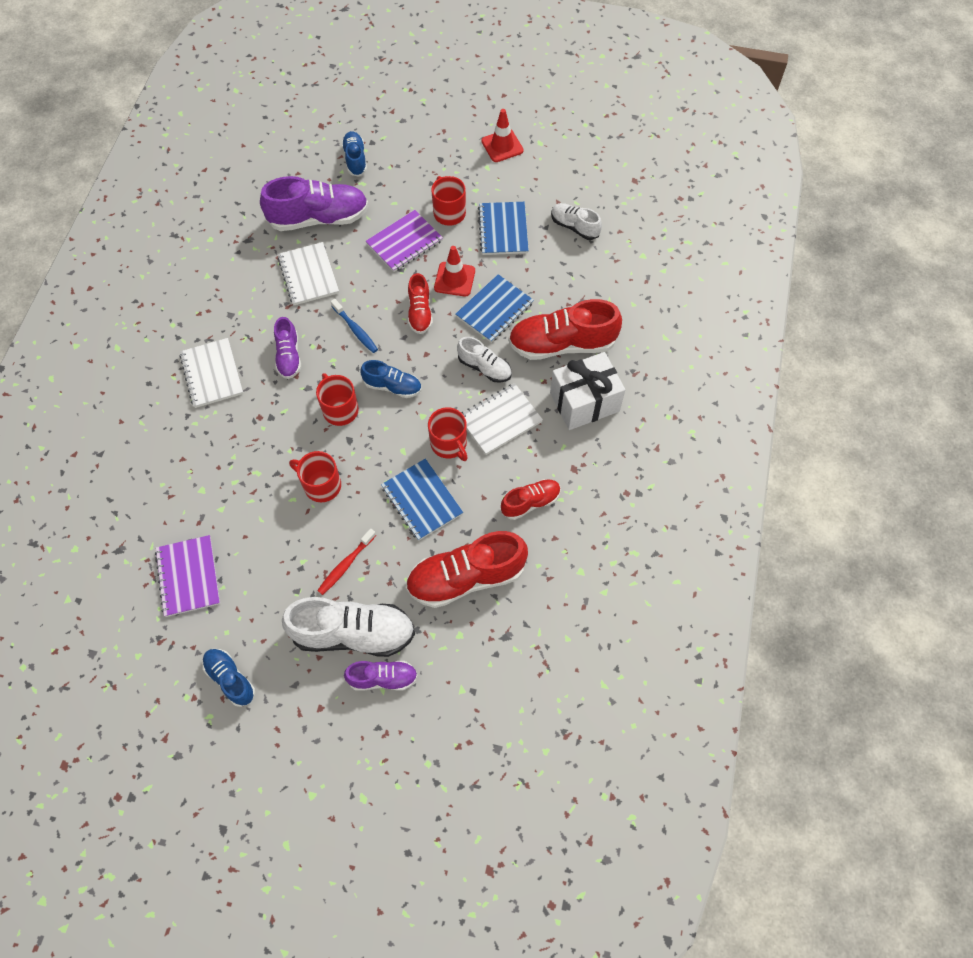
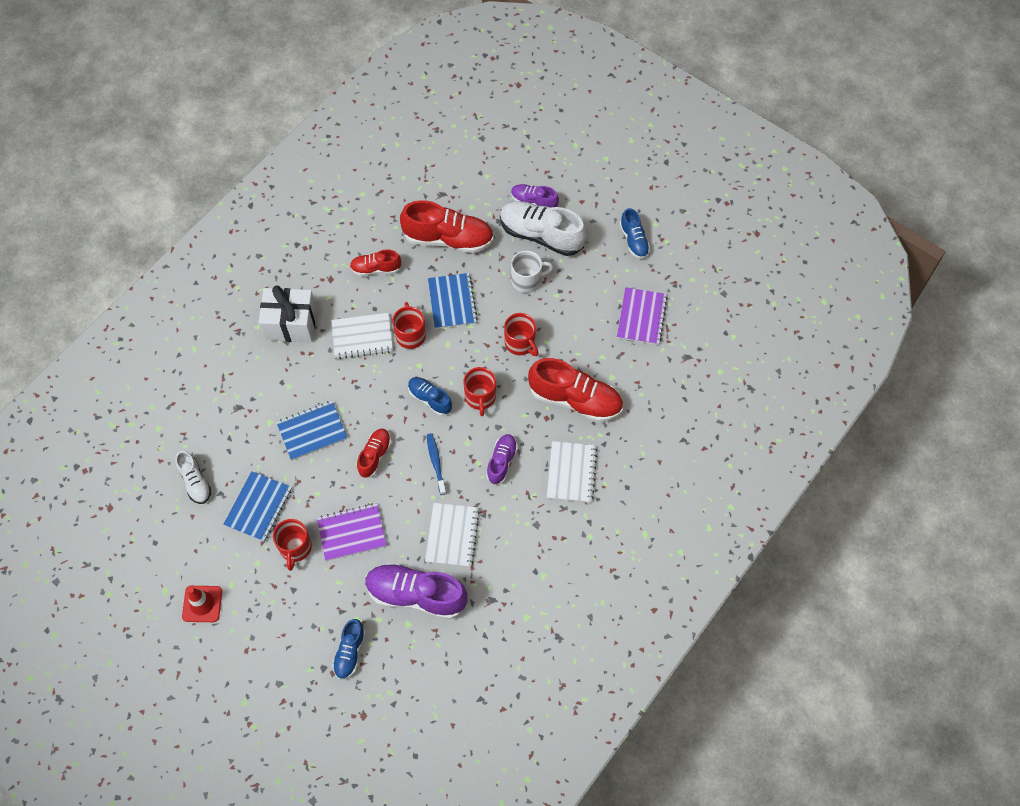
camera: 155 degrees left, 0 degrees up
(346, 565) = (527, 280): red toothbrush -> white mug
(454, 279) = (329, 475): red traffic cone -> none
(484, 367) = (349, 384): white shoe -> none
(562, 344) = (277, 377): red shoe -> red shoe (575, 399)

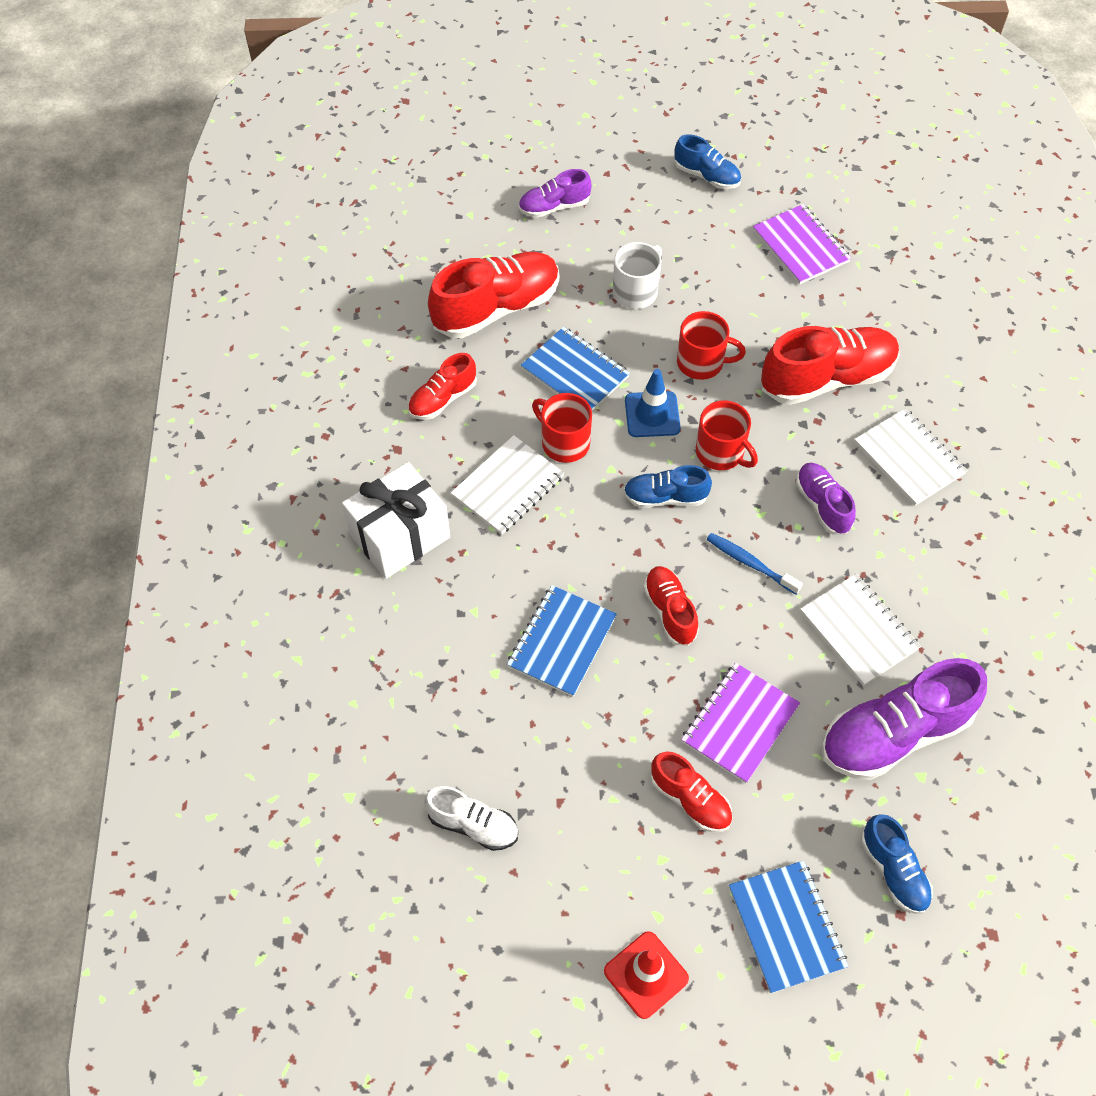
camera: 40 degrees left, 5 degrees down
(258, 507) = (590, 788): blue notebook -> blue notebook (786, 927)
(295, 547) = (690, 799): red mug -> red shoe
(467, 352) = (652, 414): none -> blue traffic cone
(541, 235) = (600, 235): white shoe -> none

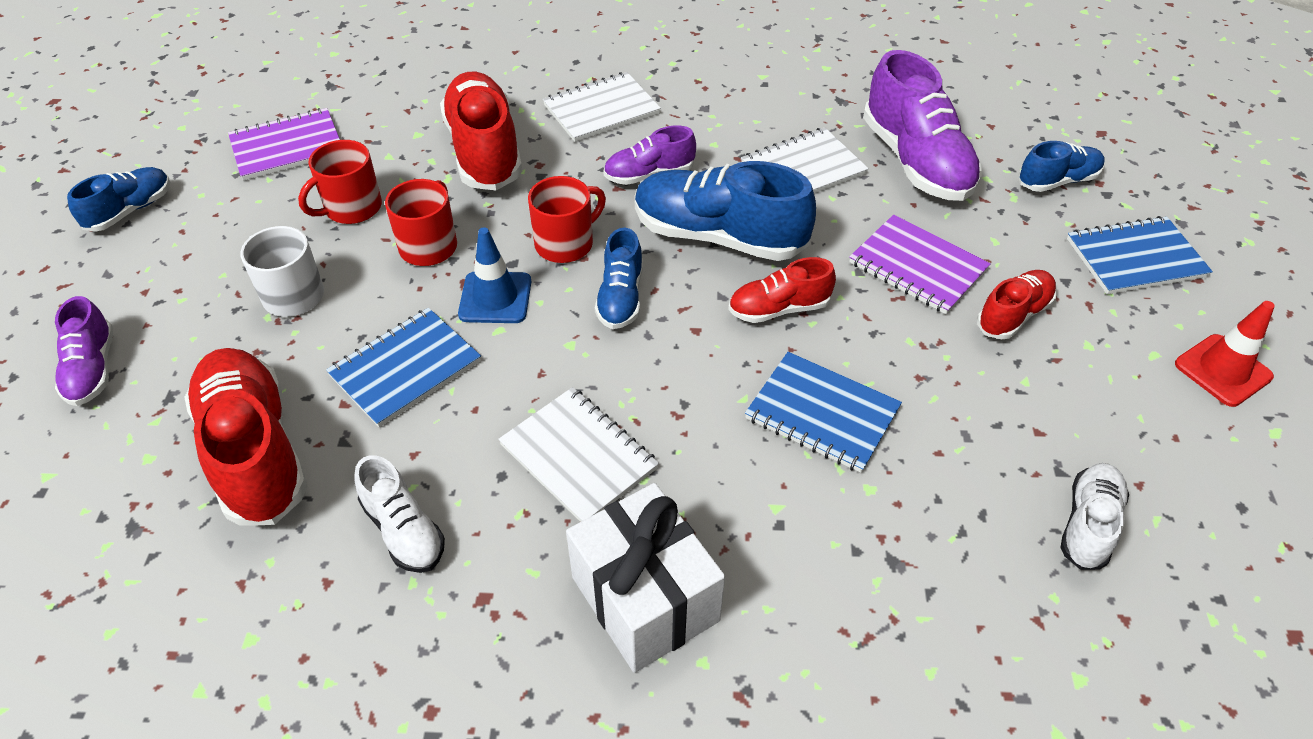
camera: 85 degrees left, 10 degrees down
(442, 399) = (404, 530): red shoe -> white shoe
(564, 443) = (518, 389): red mug -> red mug (352, 208)
(750, 563) = (718, 236): blue toothbrush -> blue shoe

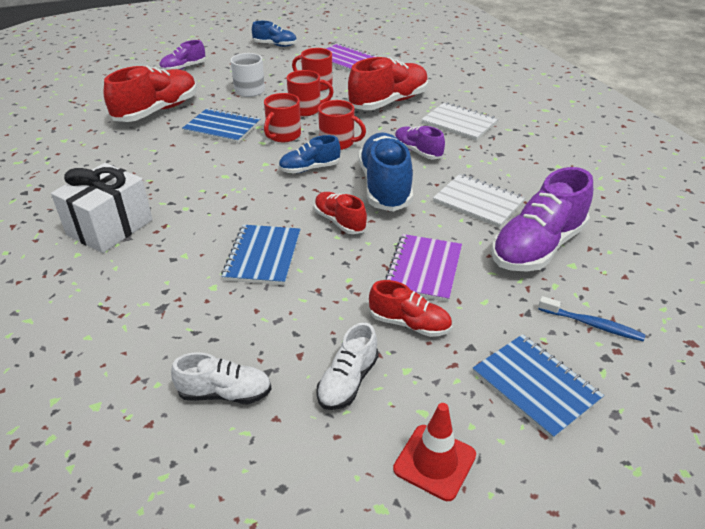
camera: 65 degrees right, 10 degrees down
(404, 530) = (128, 155): white shoe -> white shoe (348, 381)
(495, 298) = (283, 135): blue traffic cone -> red mug
(578, 456) = (191, 186): white notebook -> none
(1057, 181) = (592, 324): blue shoe -> blue toothbrush

